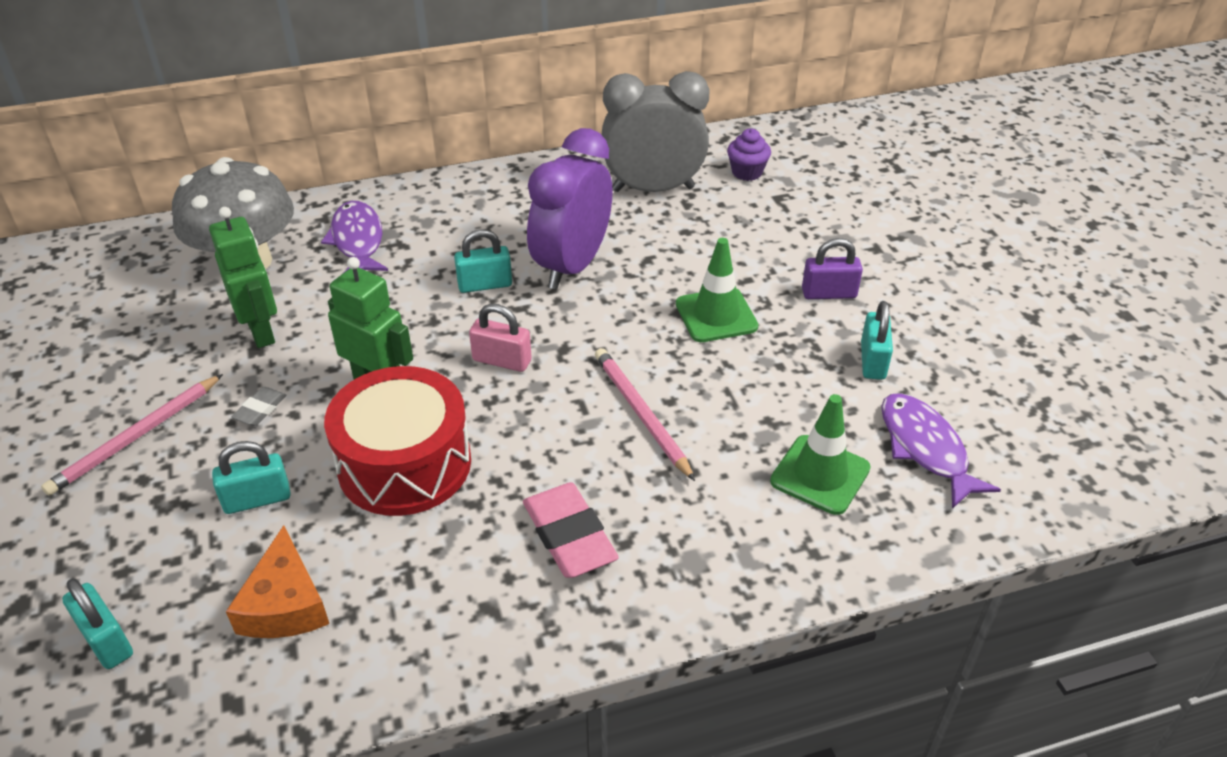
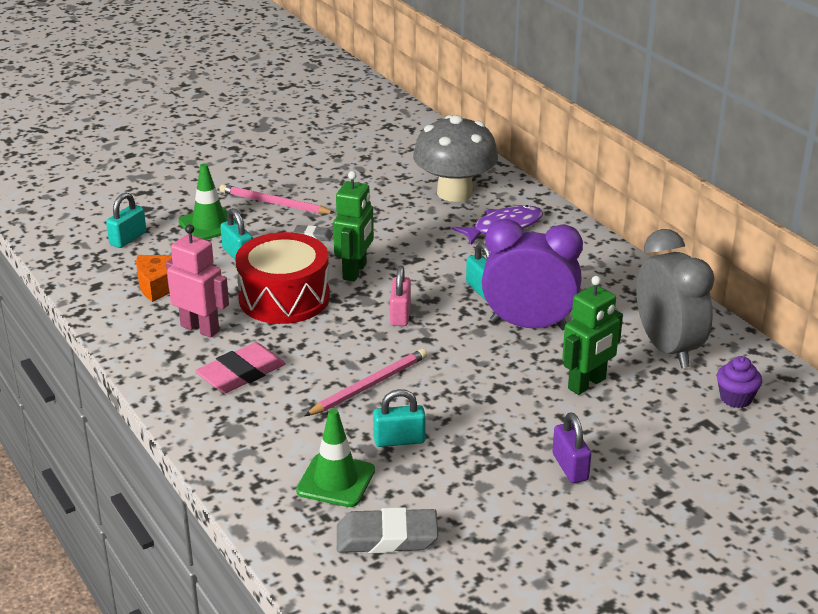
camera: 75 degrees right, 10 degrees down
(261, 331) = (385, 217): green robot -> green robot (587, 384)
(436, 569) = (200, 328): none -> pink robot
(716, 315) = (504, 406): green traffic cone -> green traffic cone (209, 225)
(872, 361) = (486, 500): turquoise padlock -> turquoise padlock (399, 440)
(925, 448) = (387, 537): purple fish -> grey eraser

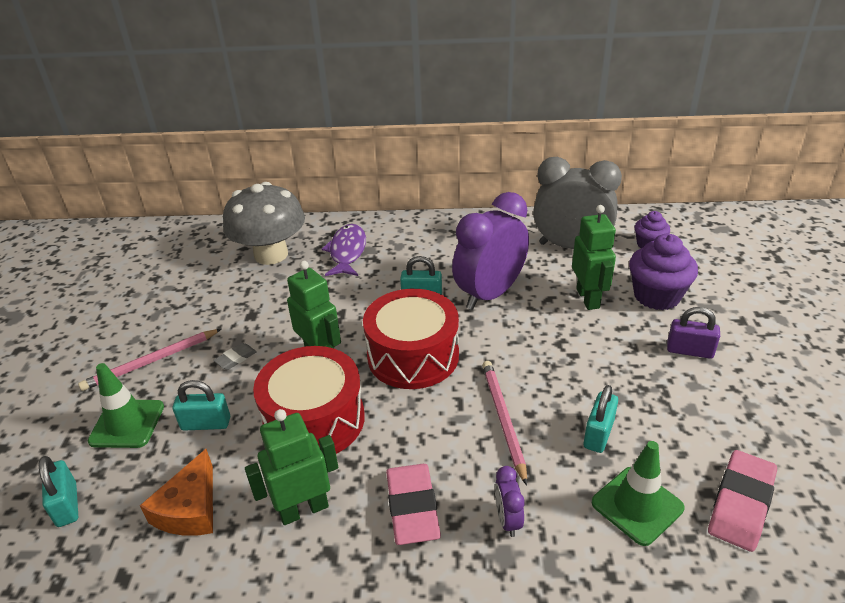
camera: 55 degrees left, 5 degrees up
(200, 328) = (303, 509): pink robot -> green robot
(266, 421) = (508, 520): none -> purple clock
(387, 537) = (741, 504): grey eraser -> pink eraser
(400, 315) = (413, 356): pink padlock -> red drum
(641, 426) = (656, 296): none -> purple cupcake

